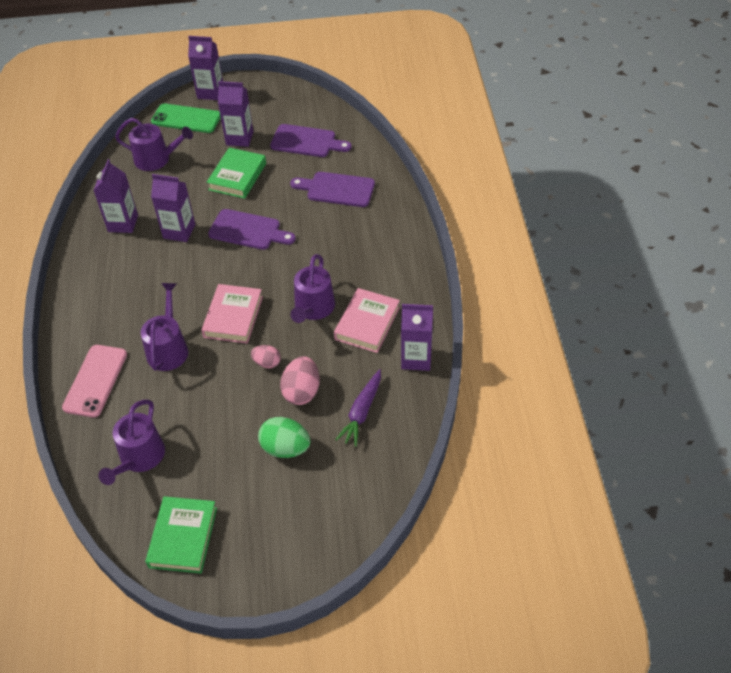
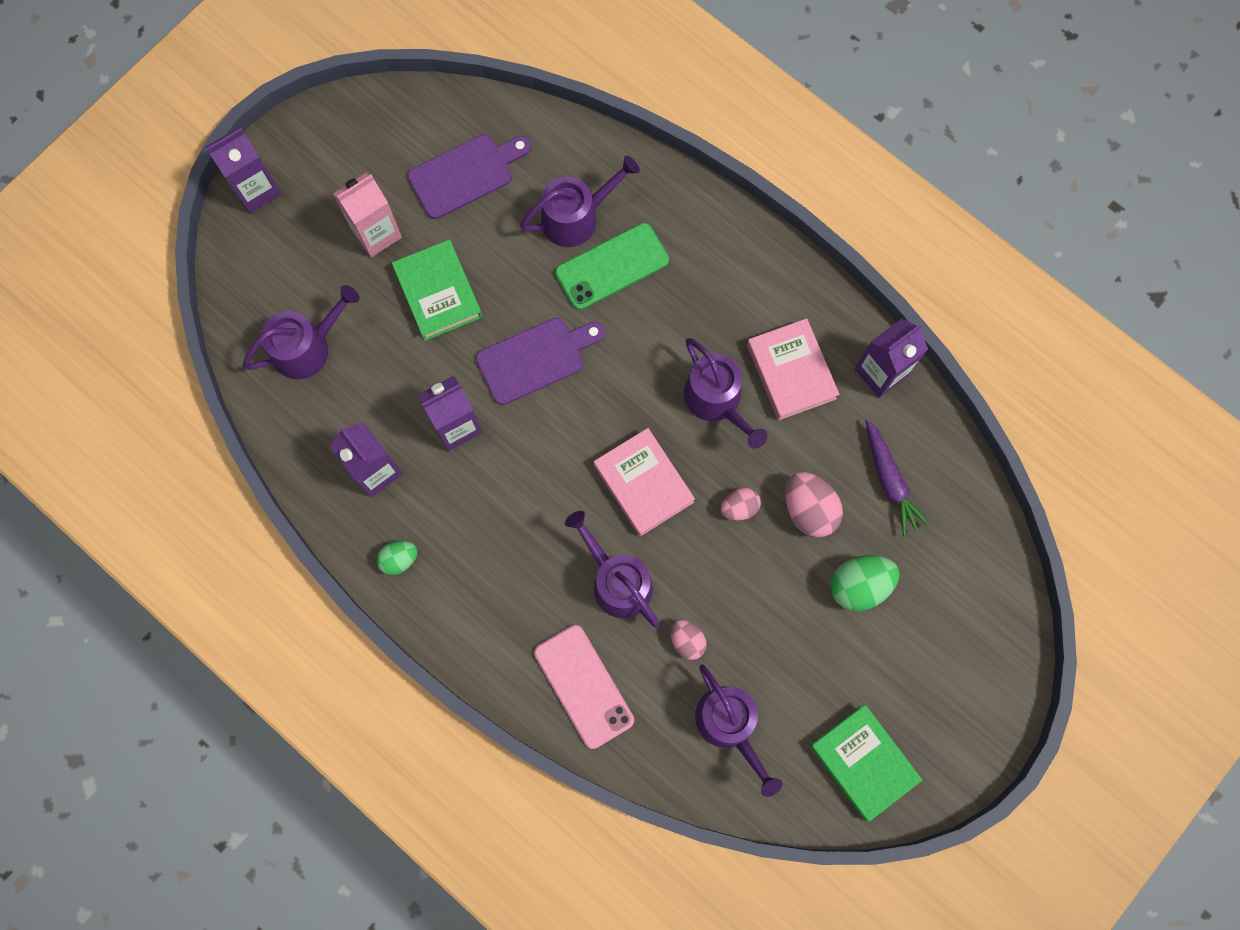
camera: 45 degrees left, 25 degrees up
(87, 264) = (399, 559): none -> green egg
(167, 401) = (687, 641): none -> pink egg
(186, 119) = (273, 256): green phone -> green phone (612, 266)
(239, 138) = (376, 233): purple carton -> pink carton
(337, 189) = (576, 217): purple cutting board -> purple watering can

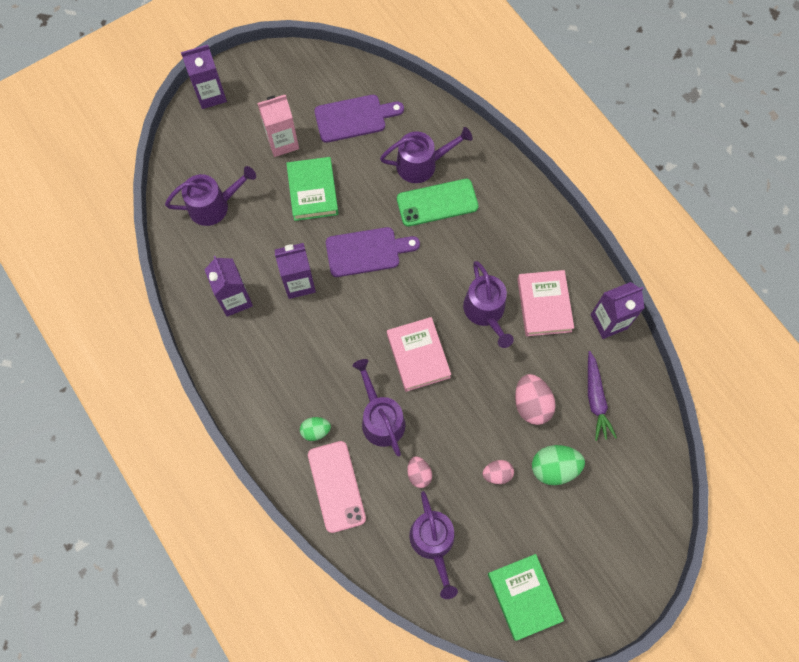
camera: 15 degrees right, 5 degrees down
(399, 559) = (233, 364): green egg -> green egg (316, 431)
(739, 507) = (482, 390): pink egg -> pink egg (497, 474)

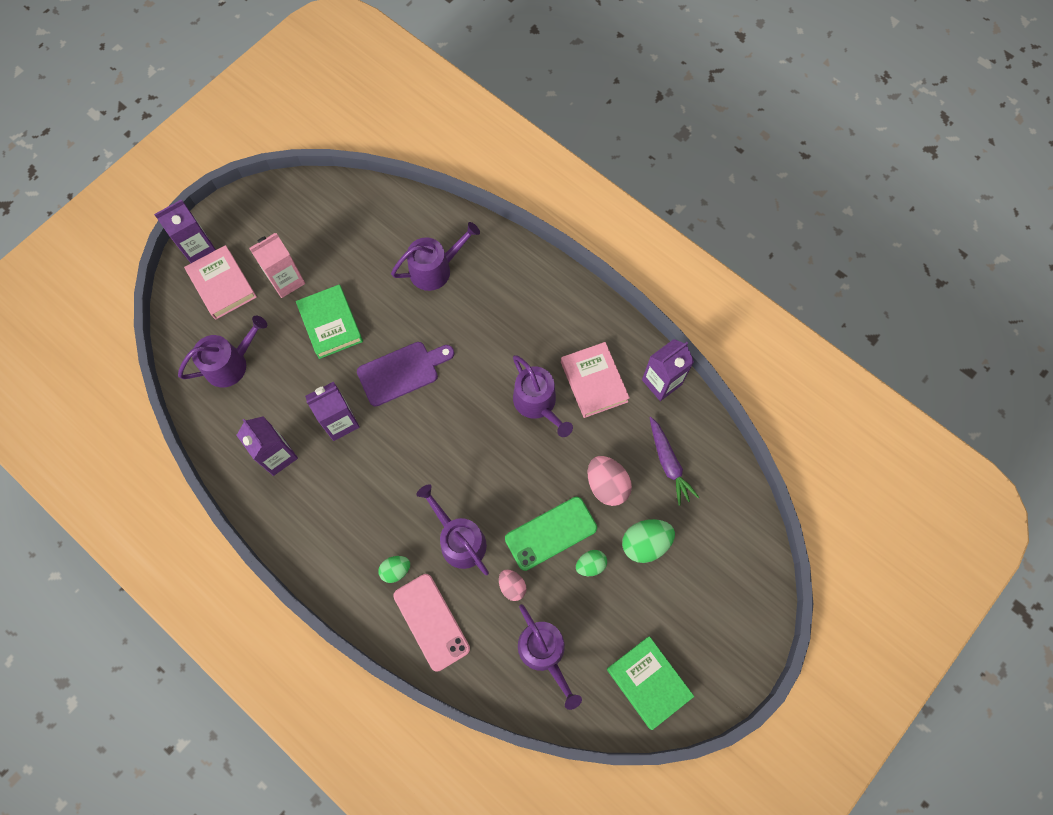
camera: 15 degrees left, 0 degrees up
(354, 118) = (354, 238): purple cutting board -> none
(418, 356) = (481, 465): pink book -> pink book (222, 285)
(437, 203) = (461, 304): green phone -> green phone (551, 533)
(497, 474) = (590, 565): pink egg -> green egg

